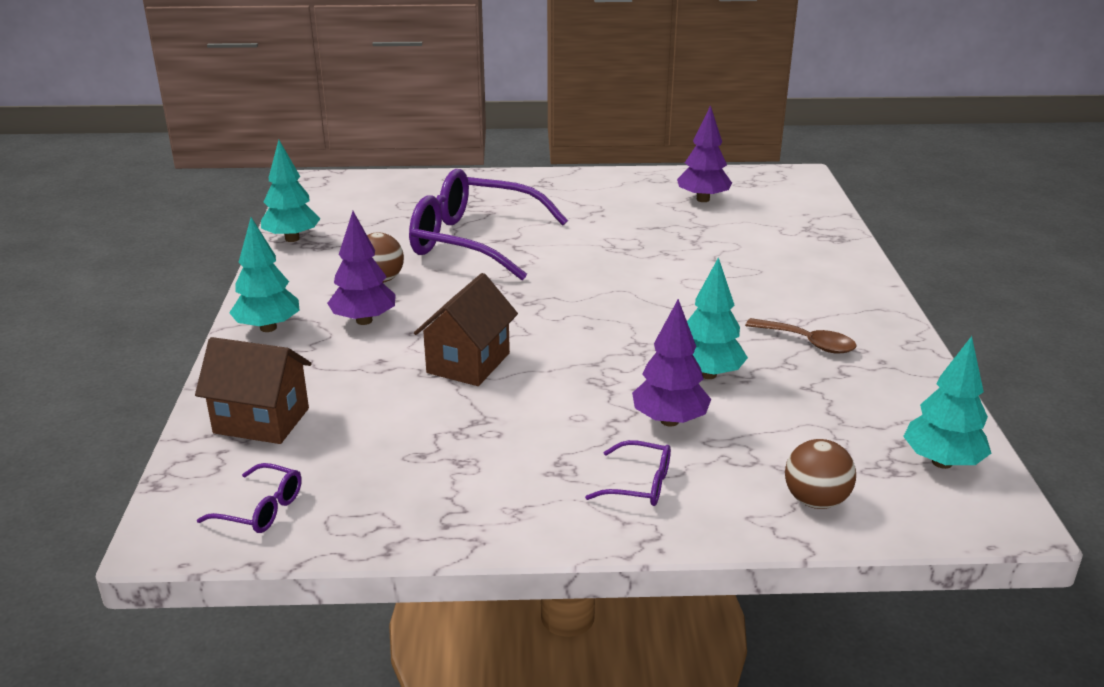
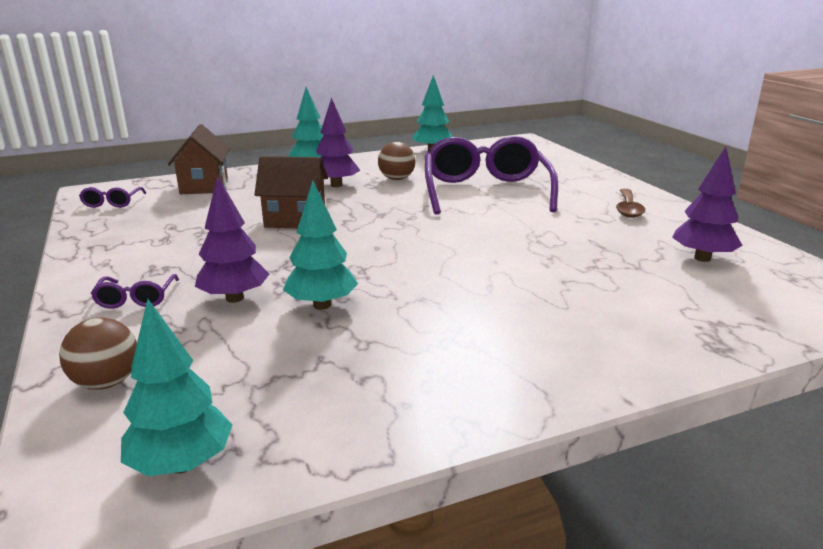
camera: 70 degrees right, 5 degrees down
(808, 342) = (419, 350): brown spoon -> brown spoon (628, 209)

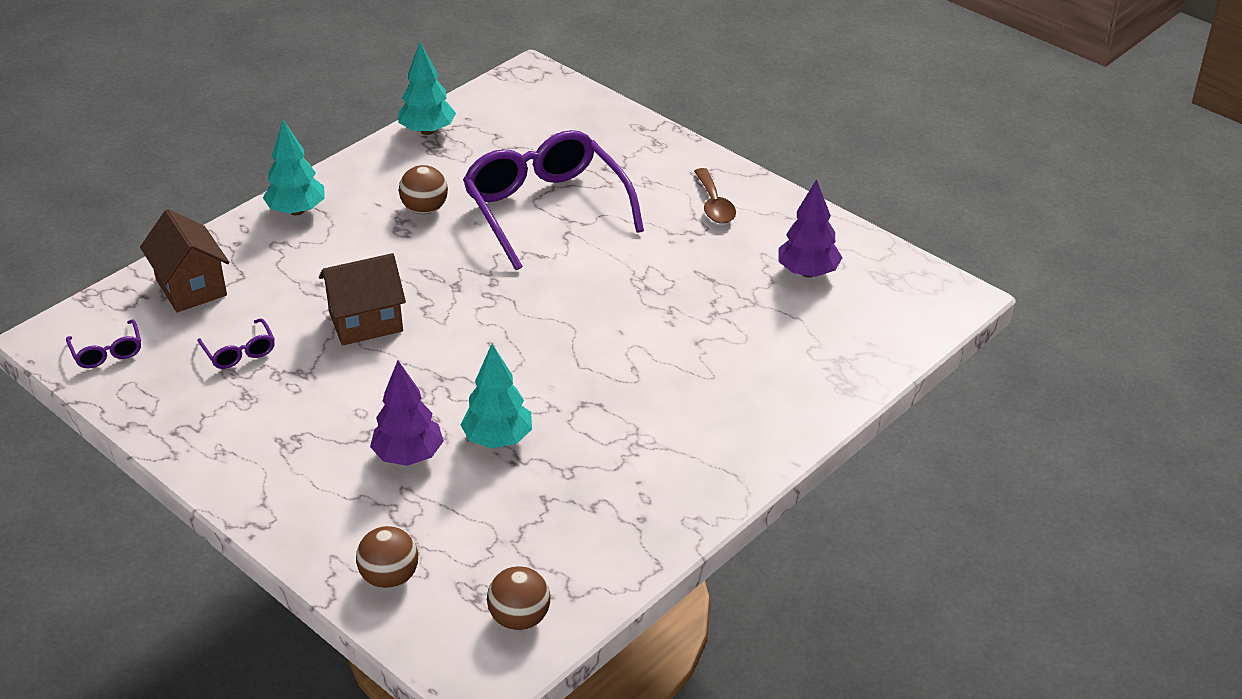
camera: 25 degrees left, 15 degrees up
(136, 299) = (312, 486): purple glasses -> purple glasses (239, 352)
(182, 464) = (519, 618): turquoise tree -> brown ball
(336, 185) = (360, 242): purple tree -> none

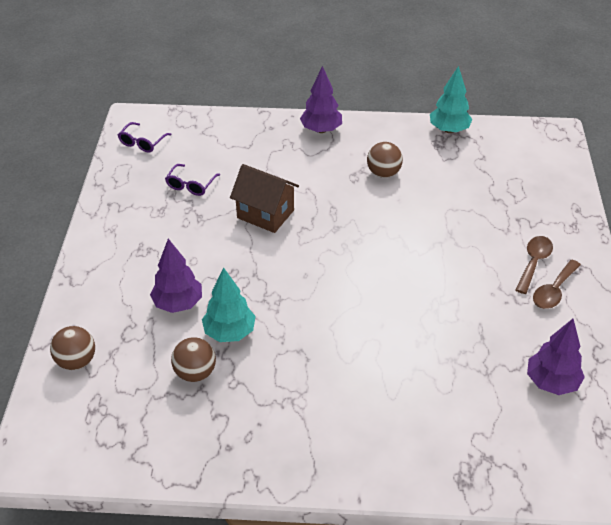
camera: 50 degrees right, 5 degrees up
(191, 287) = (219, 136): brown house -> none
(297, 211) = (321, 130): turquoise tree -> purple tree
(519, 618) = (92, 443): brown ball -> brown ball (195, 373)
(546, 208) = (448, 219): purple glasses -> none
(668, 194) = (533, 263): none -> brown spoon

